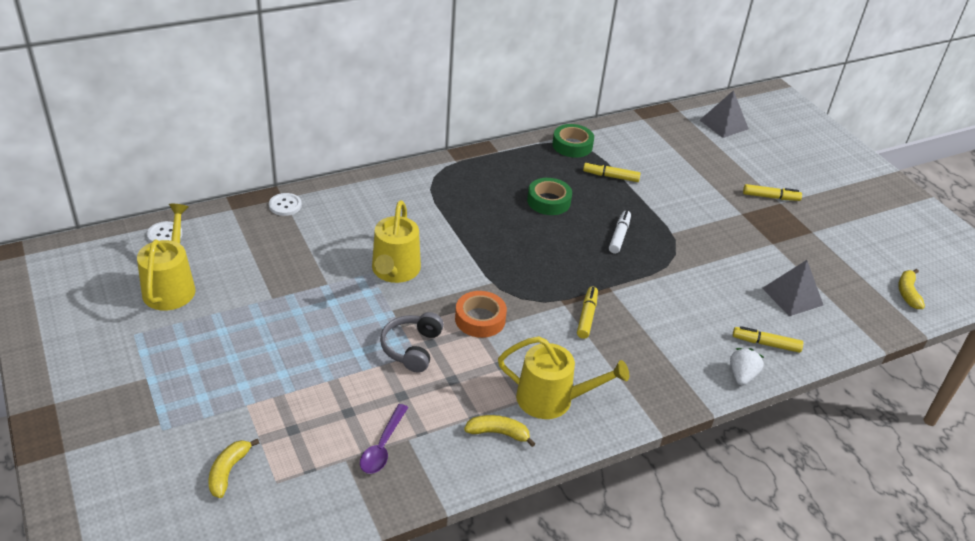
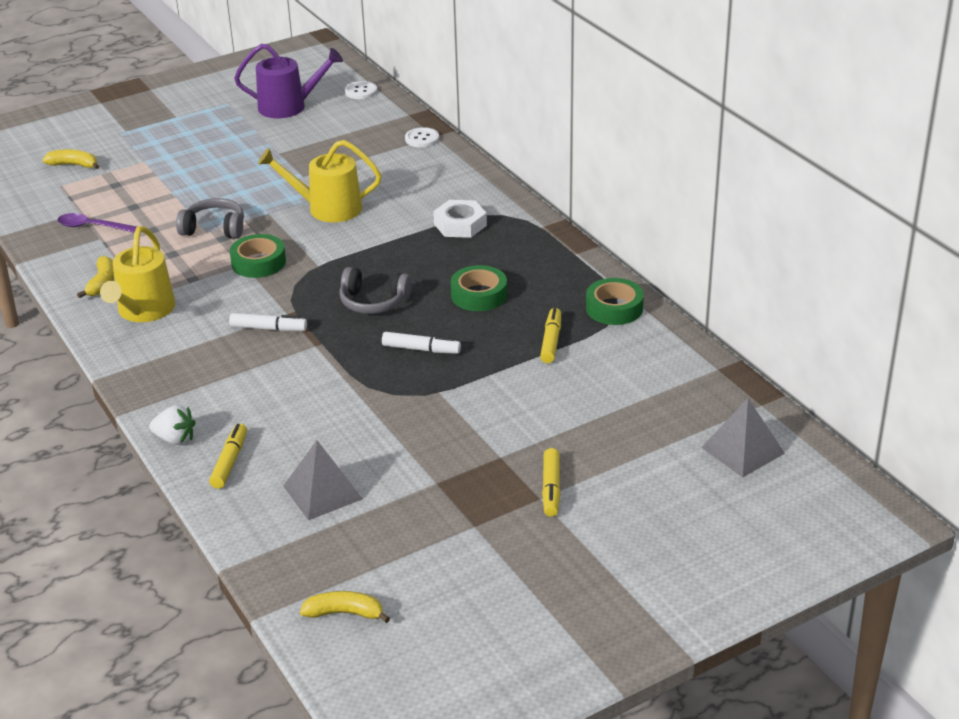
camera: 90 degrees right, 5 degrees down
(171, 287) = (288, 107): yellow watering can -> purple watering can
(443, 199) = (460, 224): none -> white nut
(480, 319) = (258, 262): orange tape -> green tape
(552, 255) = (373, 302): none -> grey headphones
(586, 316) = (268, 328): yellow marker -> white marker

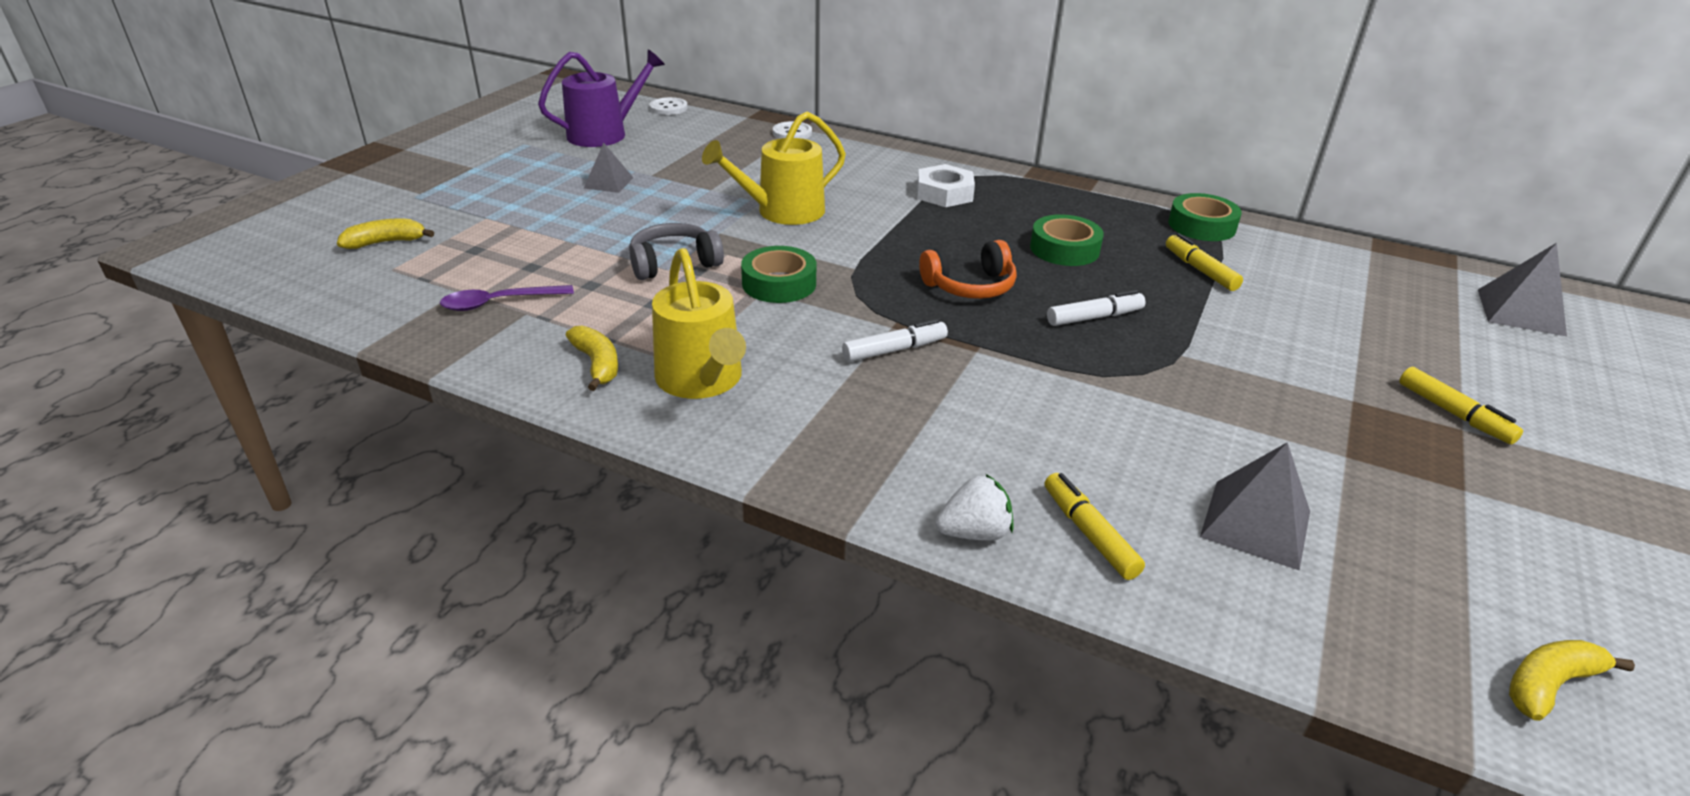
camera: 35 degrees left, 0 degrees up
(245, 152) = (608, 183): none -> grey pyramid
(373, 302) = (970, 286): grey headphones -> orange headphones

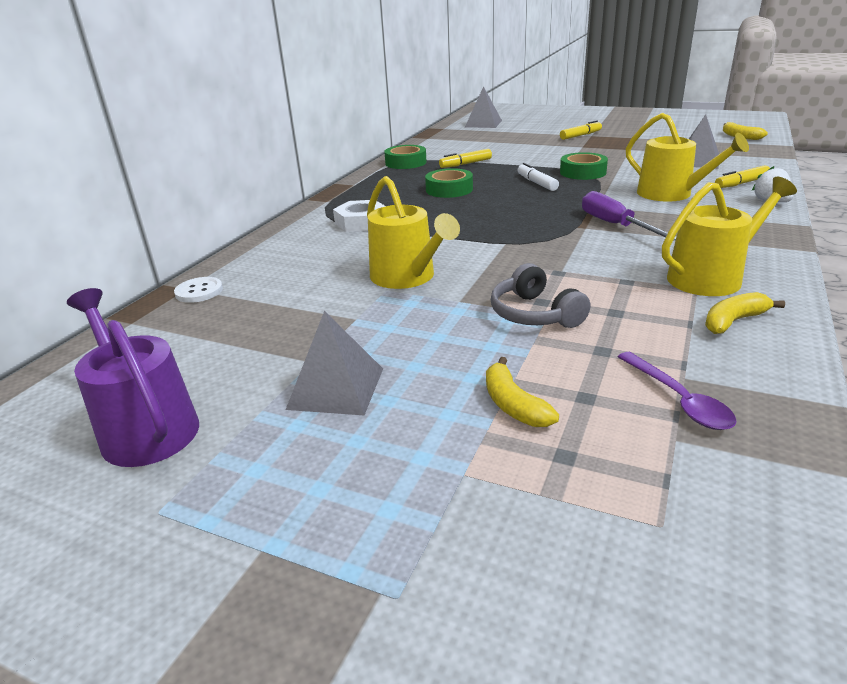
camera: 90 degrees left, 5 degrees down
(386, 242) = (585, 567): yellow banana -> yellow banana (513, 405)
(608, 183) = (336, 388): grey pyramid -> grey pyramid, size x1.53
(668, 108) = (59, 386): white button -> none
(779, 283) = (546, 266): green tape -> green tape (582, 172)
(894, 350) = (615, 225): white marker -> purple screwdriver
(970, 286) = (515, 210): orange headphones -> none
(1028, 431) = (670, 194): none -> yellow watering can

